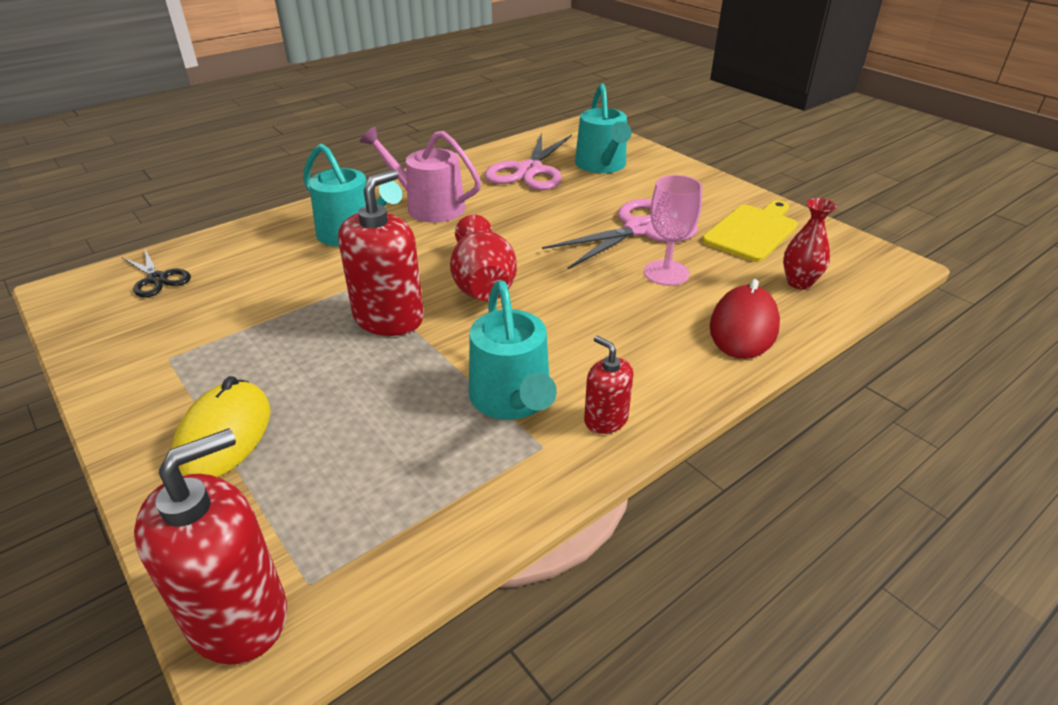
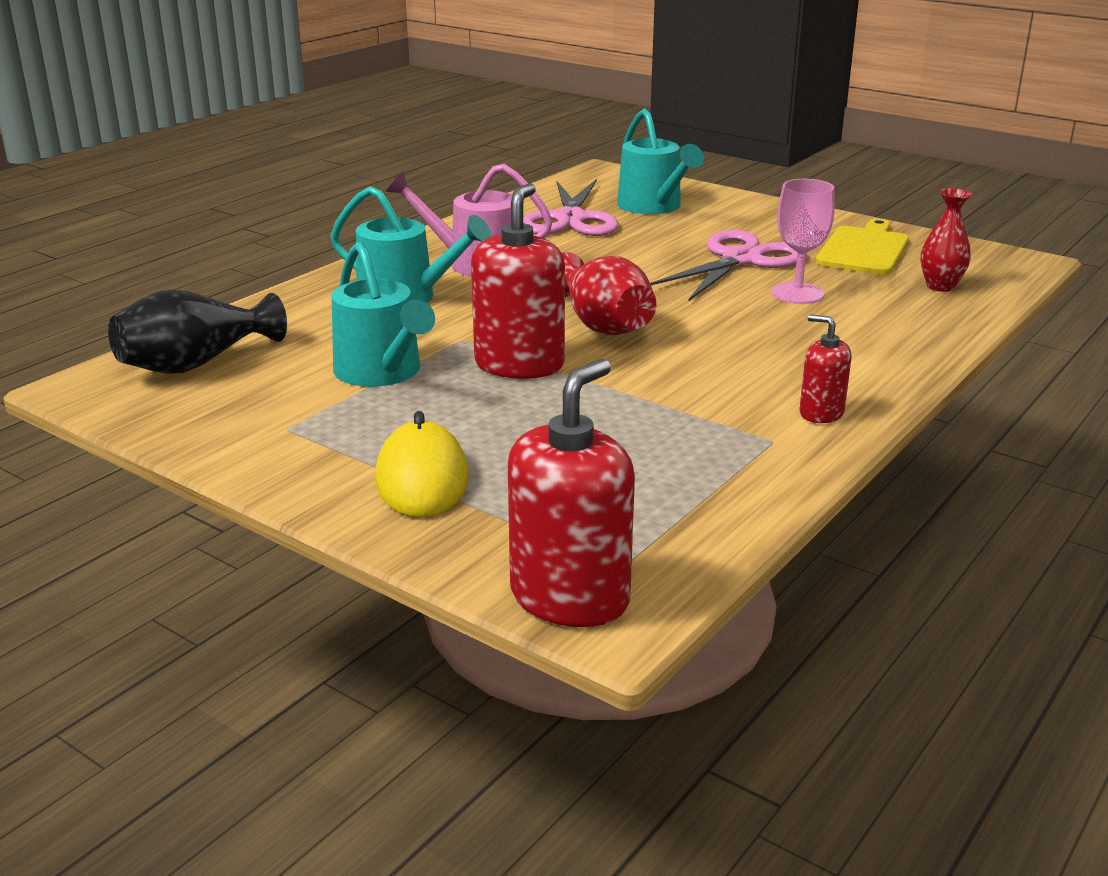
camera: 15 degrees left, 10 degrees down
(157, 279) = (196, 364): black scissors -> black vase
(512, 399) = (713, 411): turquoise watering can -> turquoise watering can (382, 372)
(743, 327) = (908, 328): red mouse -> none

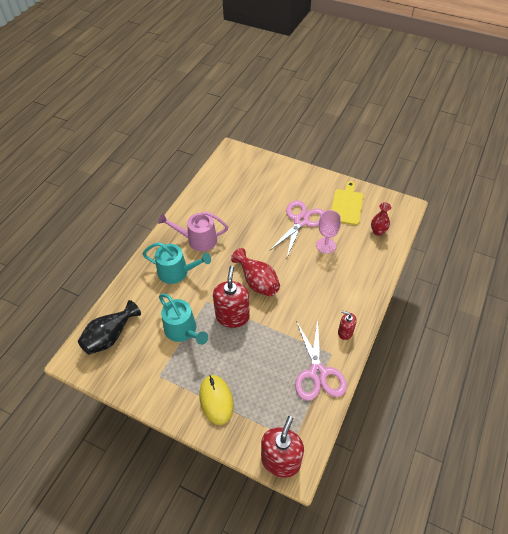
camera: 10 degrees left, 25 degrees up
(570, 219) = (227, 196): pink scissors -> pink scissors (317, 373)
(653, 207) = (259, 180): turquoise watering can -> none

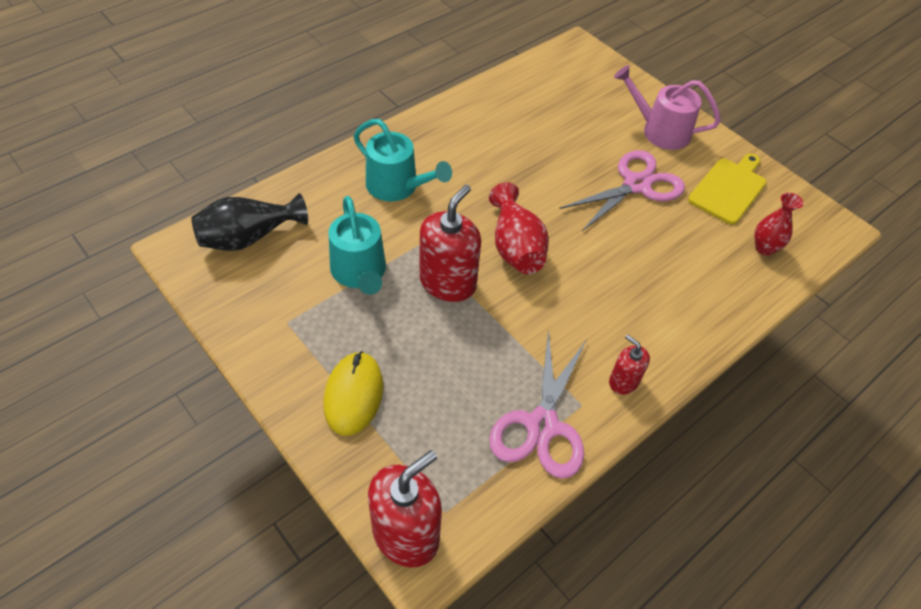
camera: 20 degrees right, 0 degrees up
(198, 240) = (455, 153): pink watering can -> pink watering can (660, 131)
(326, 245) = (660, 236): pink goblet -> none

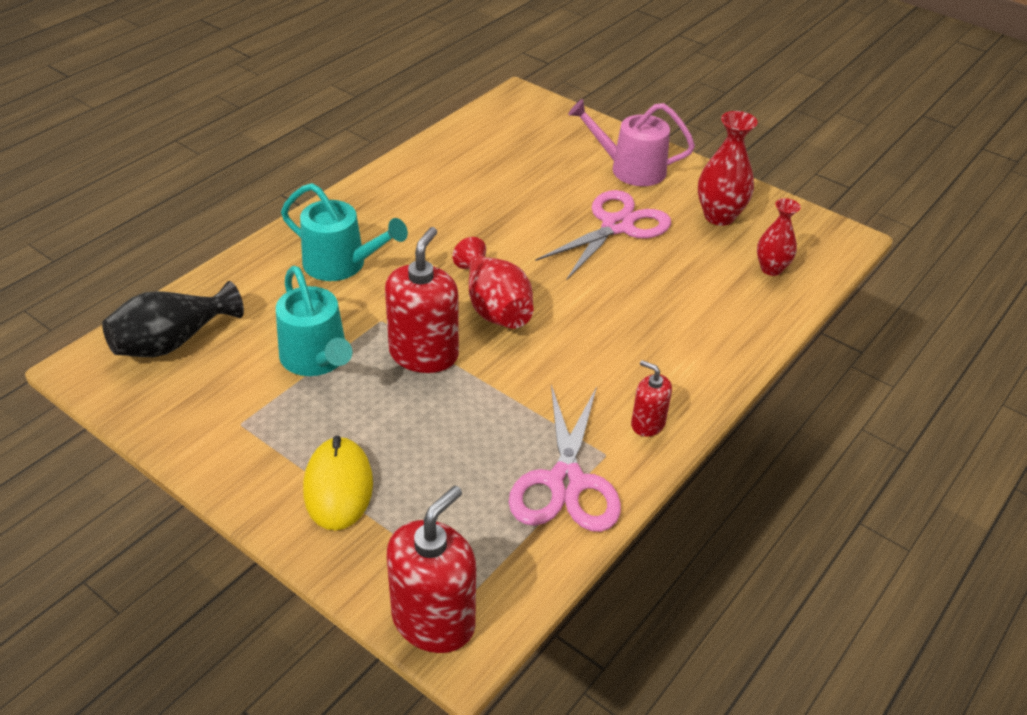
camera: 10 degrees left, 10 degrees down
(728, 189) = (719, 216): yellow cutting board -> red vase

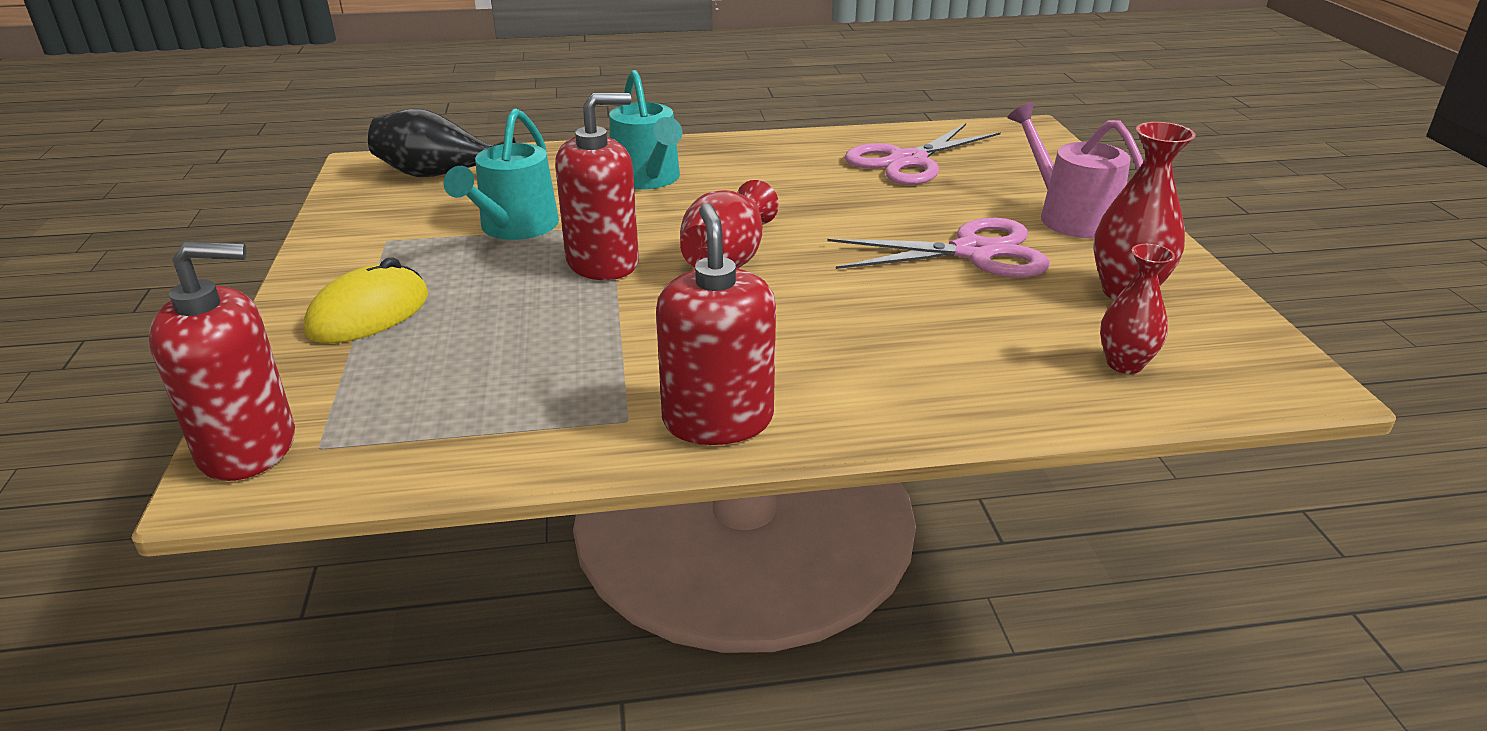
camera: 45 degrees right, 10 degrees down
(566, 483) = (546, 419): pink scissors -> pink scissors (907, 161)
(647, 423) = (718, 420): red soap dispenser -> red soap dispenser, size x1.86

